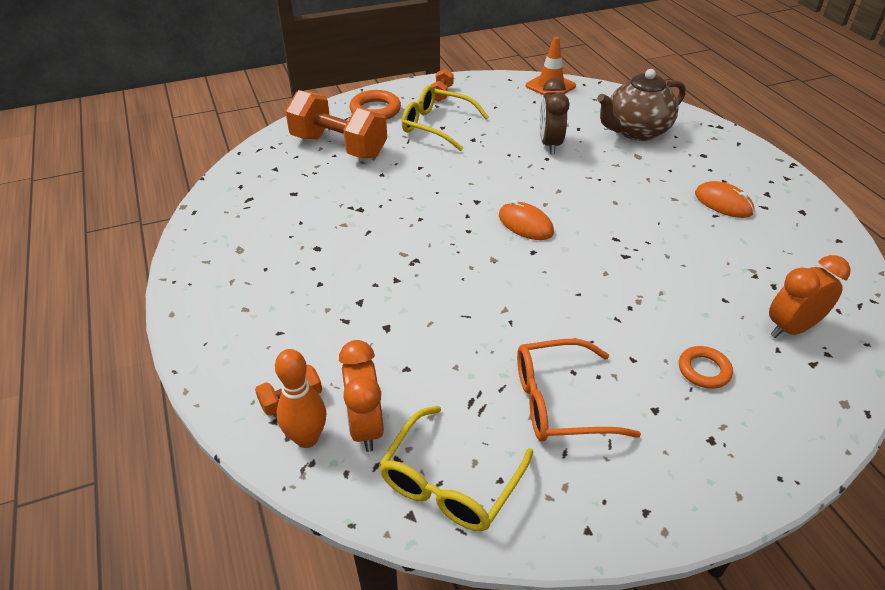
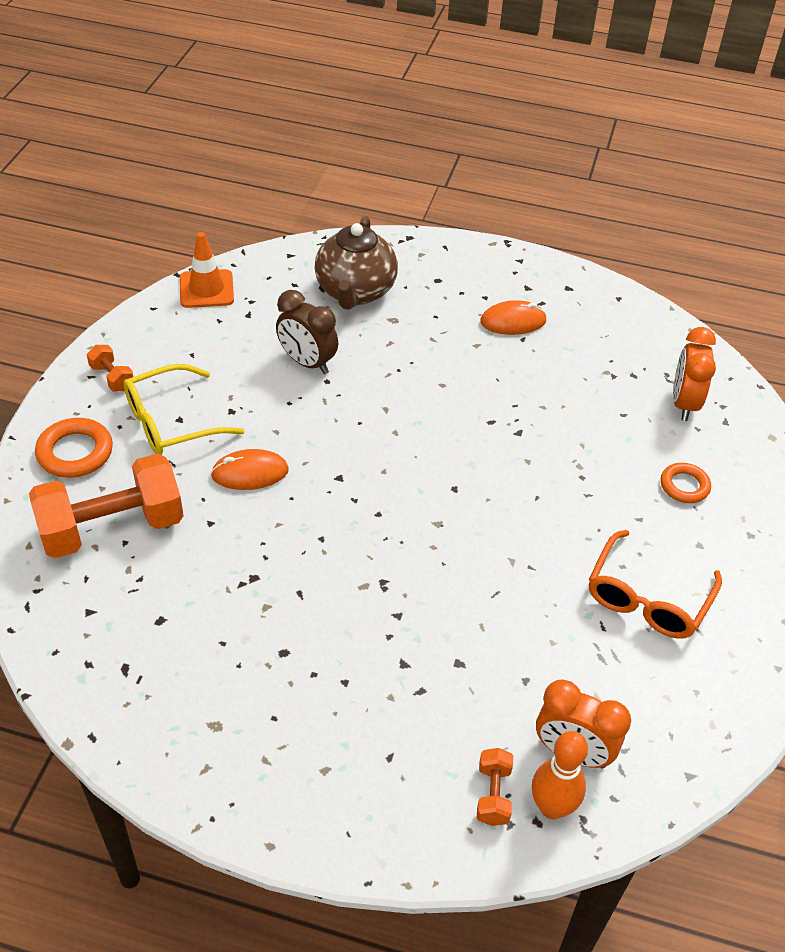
camera: 55 degrees left, 5 degrees up
(450, 482) = (676, 727): yellow glasses -> none
(525, 224) = (411, 466): orange mouse -> orange mouse (250, 473)

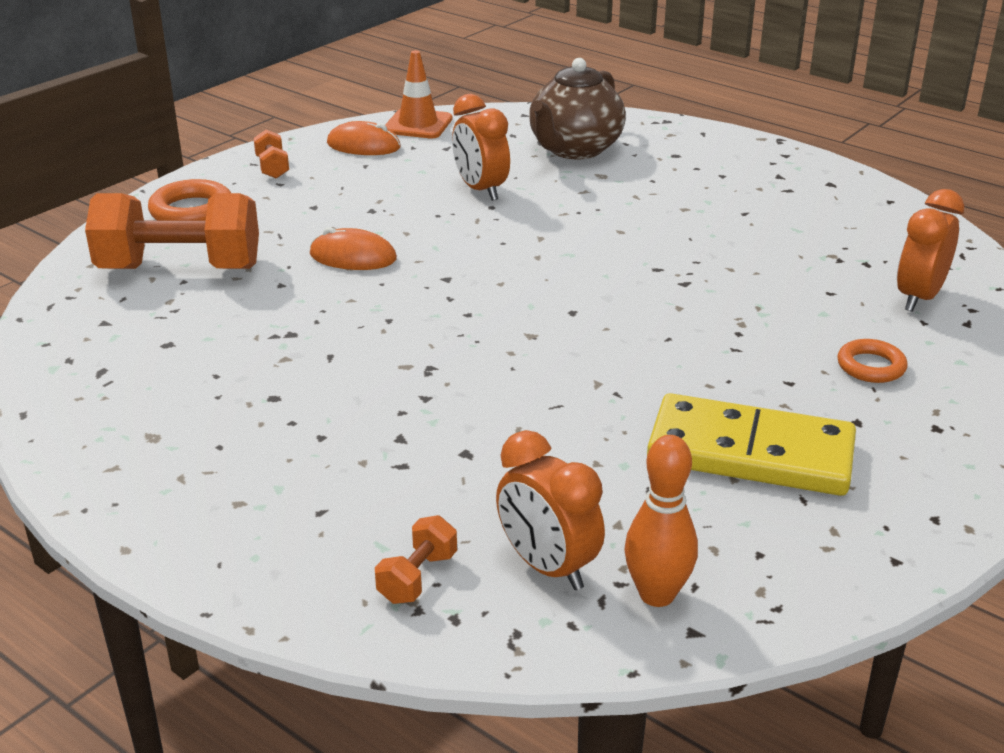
camera: 25 degrees right, 15 degrees down
(171, 422) = (303, 207): yellow glasses -> none
(307, 363) = (480, 190): brown clock -> orange clock
(513, 321) = (742, 198): orange mouse -> orange mouse (363, 145)
(552, 807) = (483, 610): orange bowling pin -> orange bowling pin (657, 594)
(647, 598) = (750, 453): orange glasses -> yellow domino

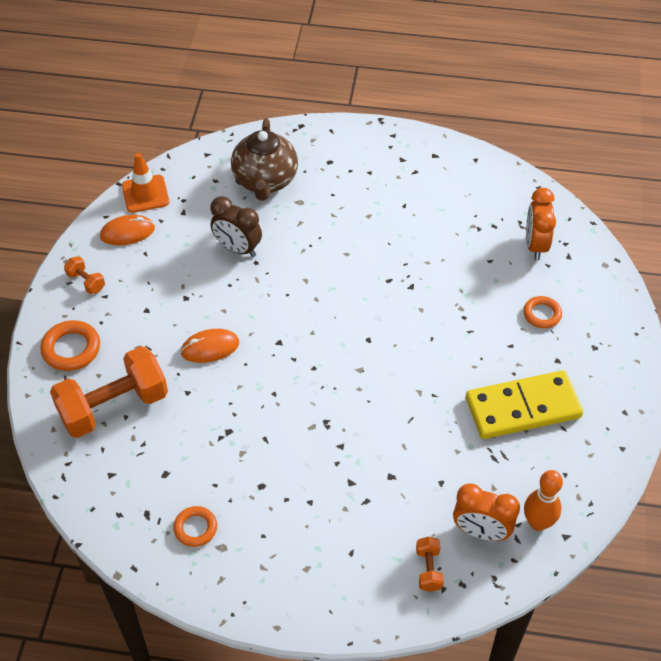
camera: 30 degrees left, 20 degrees up
(142, 406) = (195, 528): none -> orange ring
(480, 190) = (238, 249): orange clock -> brown clock

